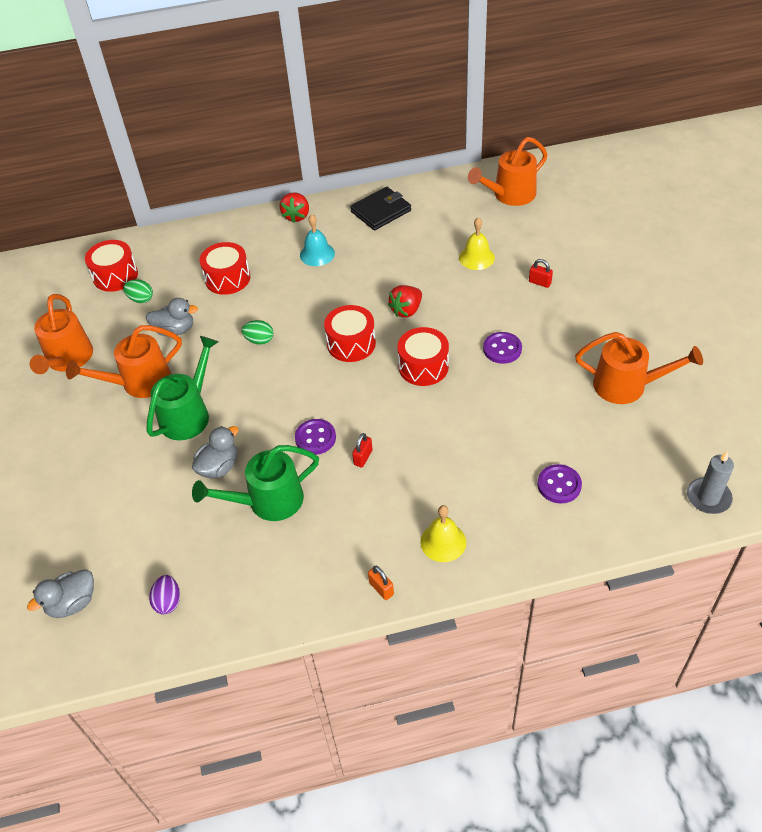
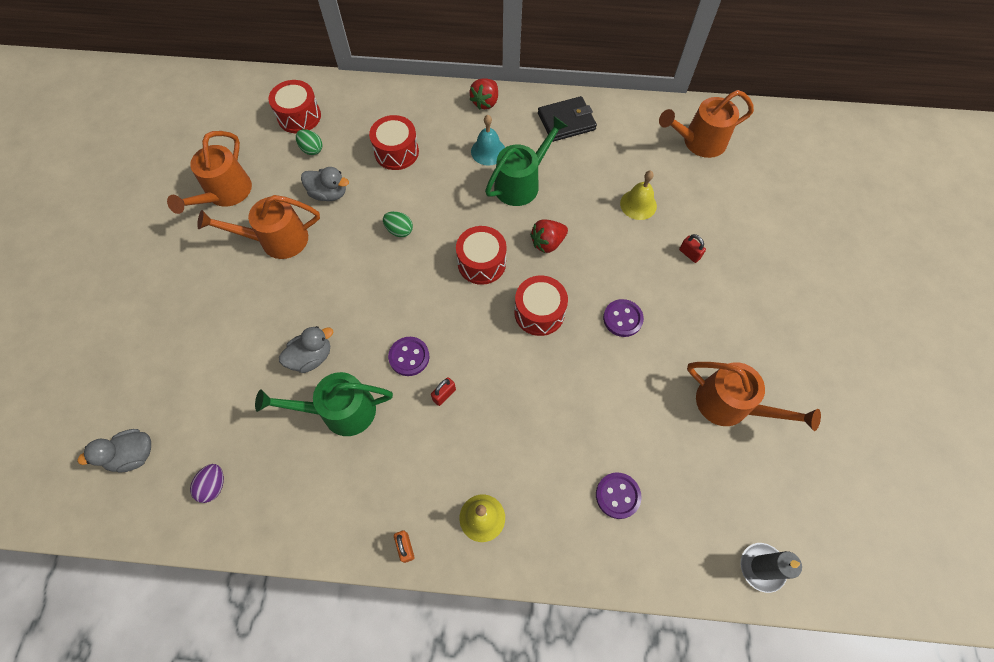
camera: 15 degrees right, 15 degrees up
(189, 414) = (307, 289): green watering can -> green watering can (521, 183)

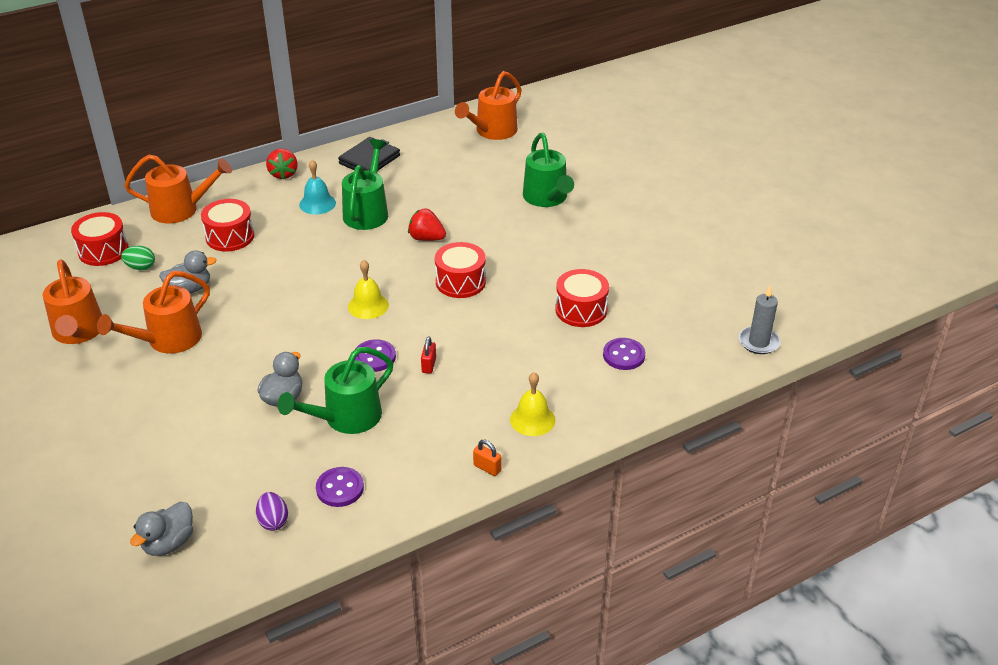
camera: 35 degrees left, 25 degrees down
(399, 230) = (285, 284): green egg -> none
(481, 263) = (381, 273): red drum -> red drum (581, 310)
(547, 243) = (426, 238): red strawberry -> red strawberry turned 90 degrees clockwise
(622, 319) = (531, 256): purple button -> purple button (340, 488)
(638, 204) = (479, 186): yellow bell -> yellow bell (368, 306)
(689, 254) = (547, 198): red padlock -> green watering can
(730, 405) = (657, 268): orange watering can -> orange watering can (181, 210)

